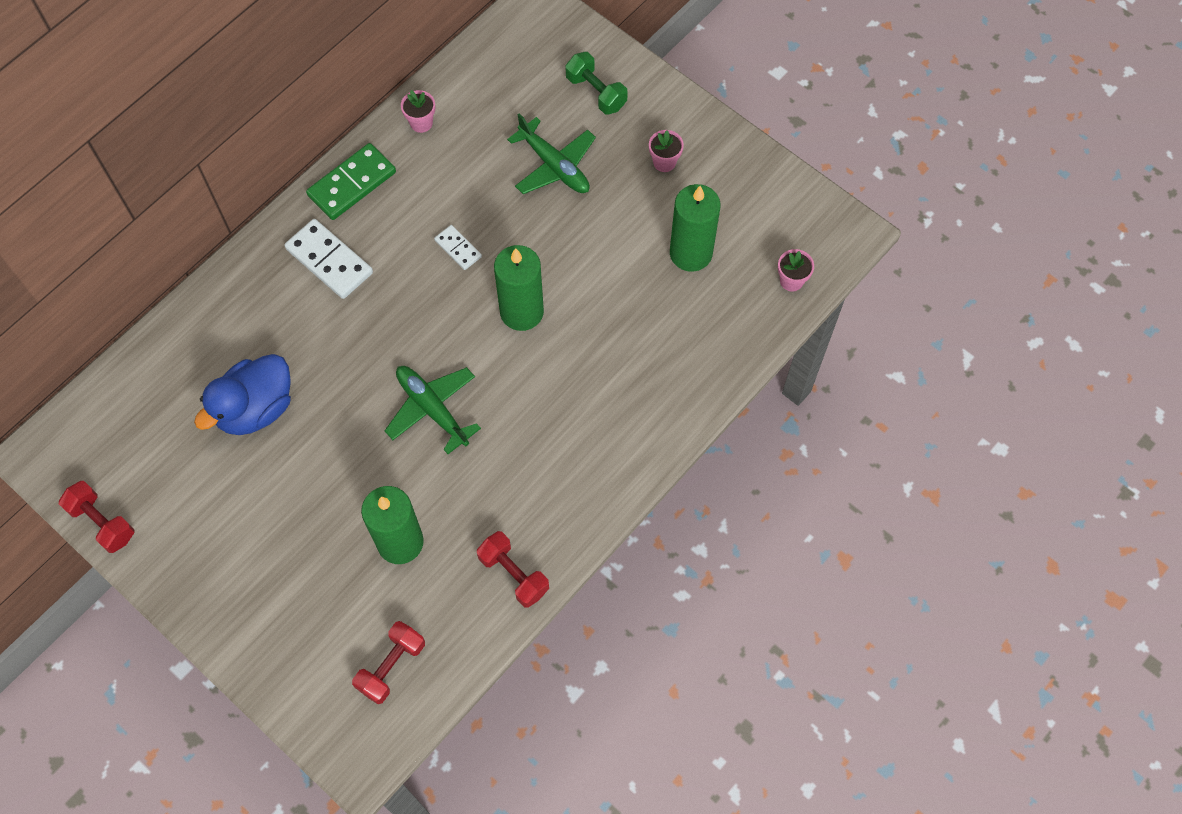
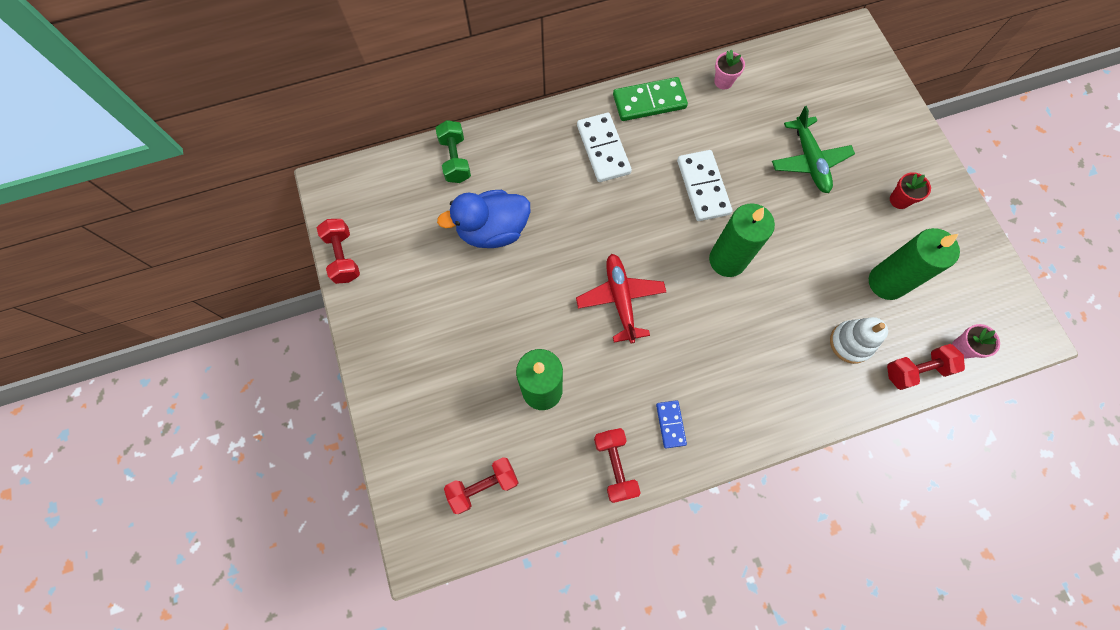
camera: 30 degrees right, 5 degrees up
(432, 408) = (620, 299): green plane -> red plane
(458, 248) = (703, 187): white domino -> white domino, size x1.80
(548, 504) = (670, 424): none -> blue domino
(596, 92) = (870, 121): green dumbbell -> green dumbbell (455, 159)
(664, 162) = (899, 200): pink flower pot -> red flower pot
(684, 331) = (850, 343): none -> white stacking toy
(758, 325) = (916, 370): none -> red dumbbell

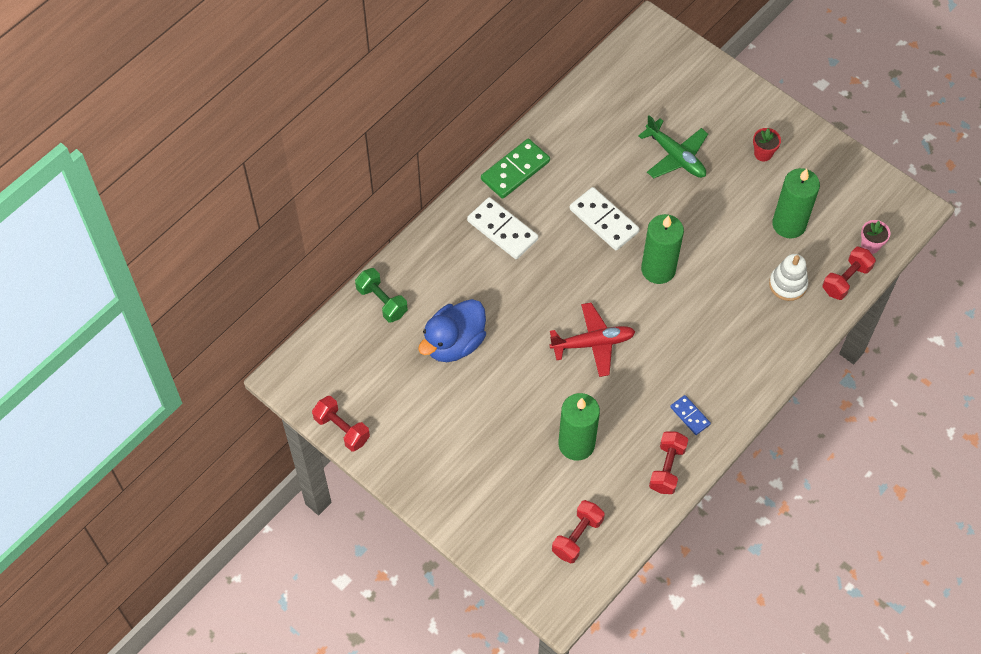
camera: 30 degrees left, 10 degrees down
(615, 466) = (667, 468): red dumbbell -> red dumbbell turned 60 degrees clockwise
(620, 299) = (593, 343): red plane -> red plane turned 120 degrees clockwise
(723, 81) = (566, 123): pink flower pot -> none

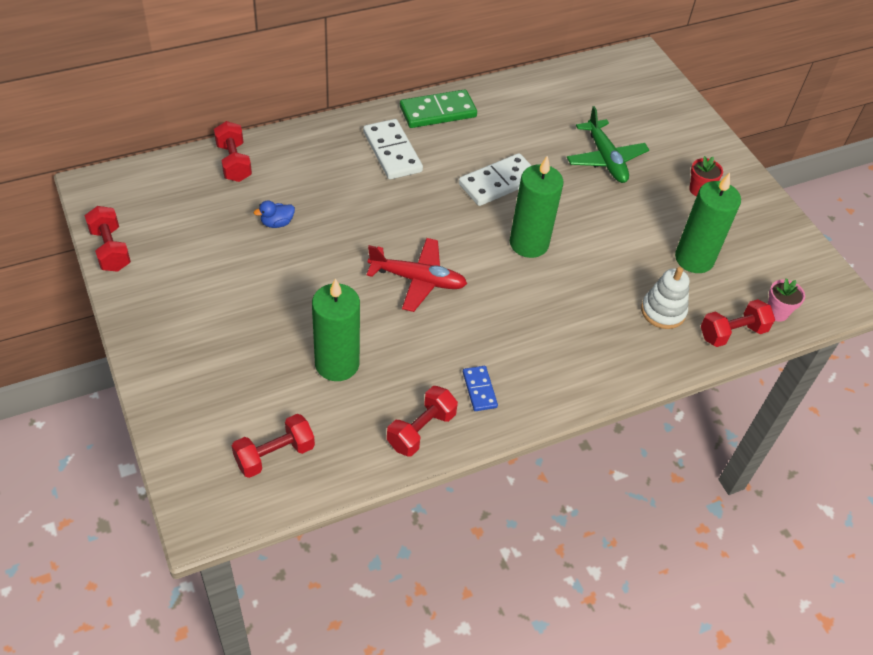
camera: 20 degrees right, 10 degrees down
(382, 301) = (234, 162): green dumbbell -> red dumbbell
(454, 343) = (277, 223): blue duck -> blue duck, size x0.43
(603, 221) = (498, 182): white domino -> white domino turned 75 degrees clockwise

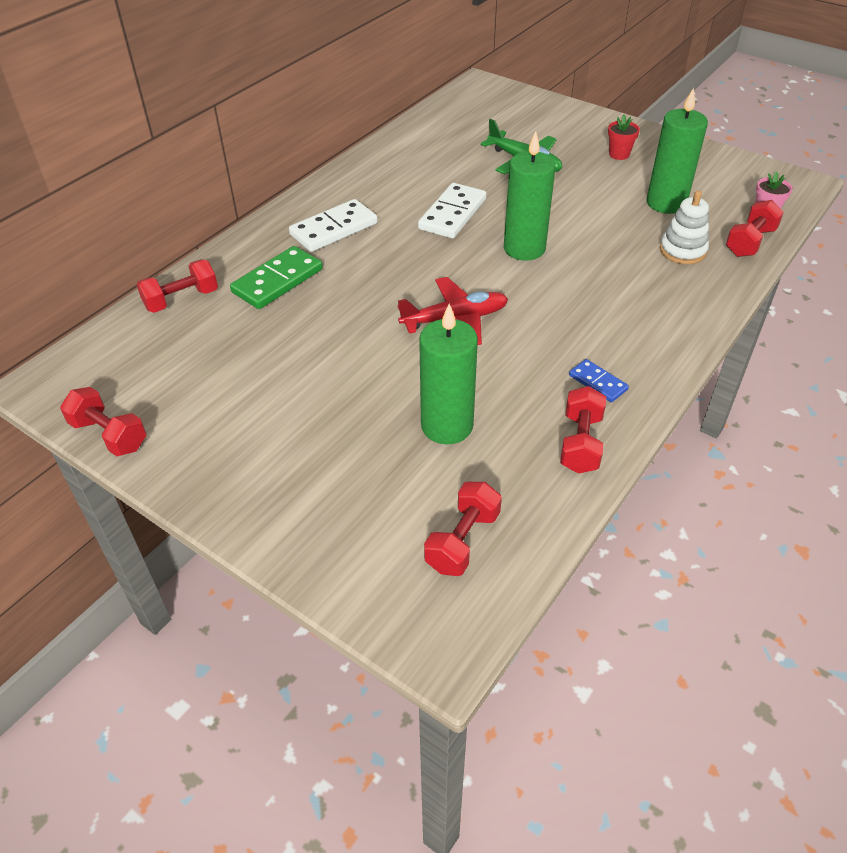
camera: 25 degrees left, 5 degrees down
(234, 162) = (181, 300): red dumbbell -> red dumbbell turned 75 degrees counterclockwise
(277, 223) = (274, 332): blue duck -> none
(392, 152) = (334, 229): white domino -> white domino turned 75 degrees counterclockwise
(438, 112) = (346, 183): green domino -> green domino (278, 281)

